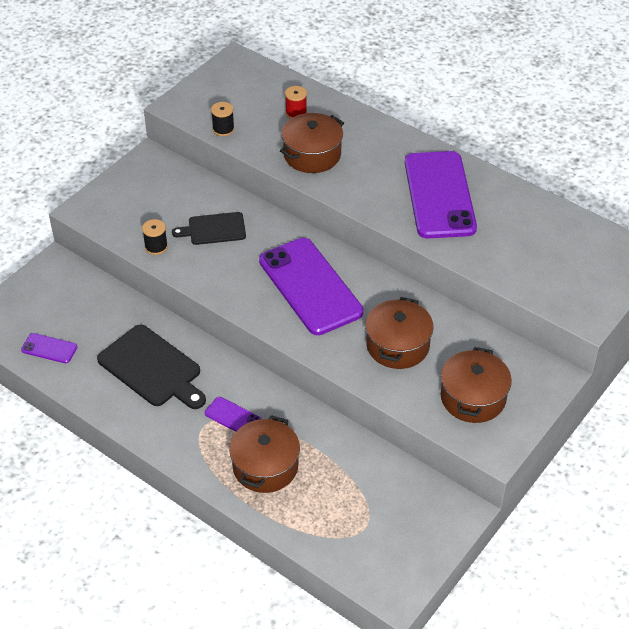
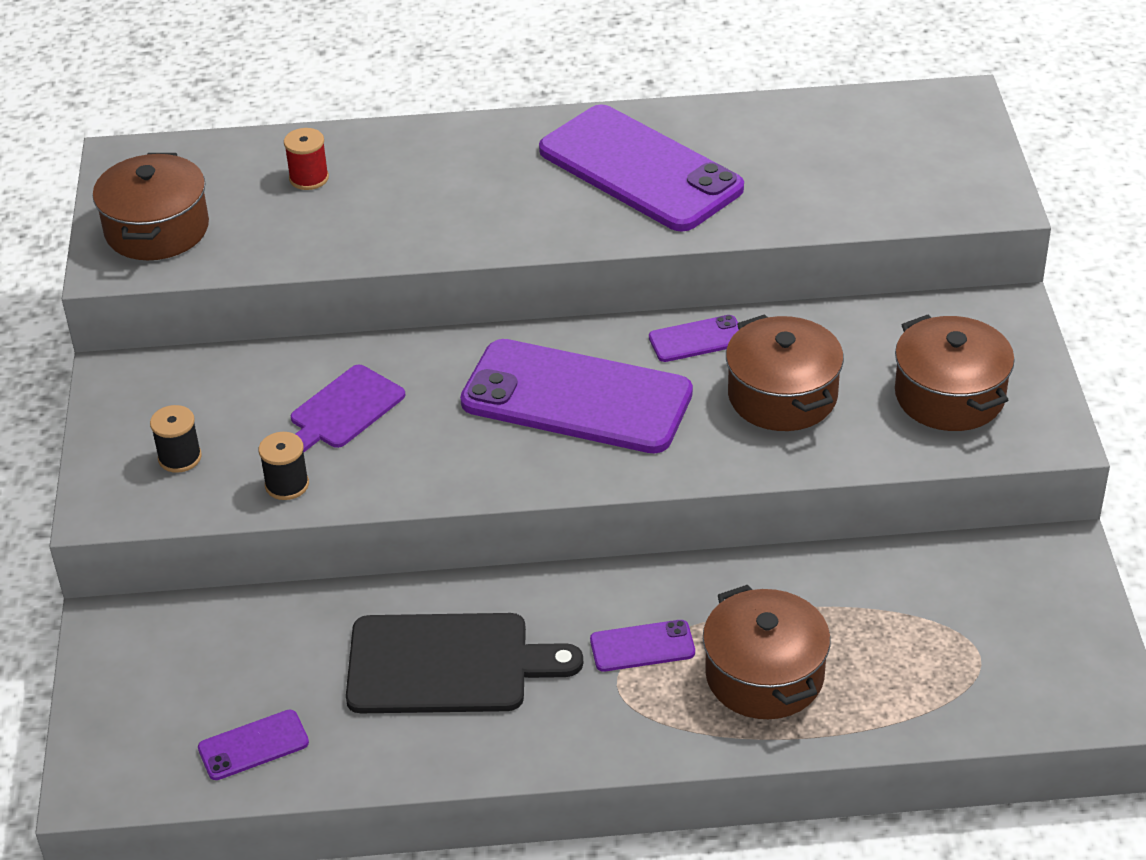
camera: 40 degrees left, 5 degrees down
(214, 229) = (344, 410): black cutting board -> purple cutting board
(223, 129) = (227, 256): black spool -> black spool (180, 457)
(312, 155) = (403, 217): brown pot -> brown pot (157, 229)
(393, 294) = (697, 339): none -> purple phone

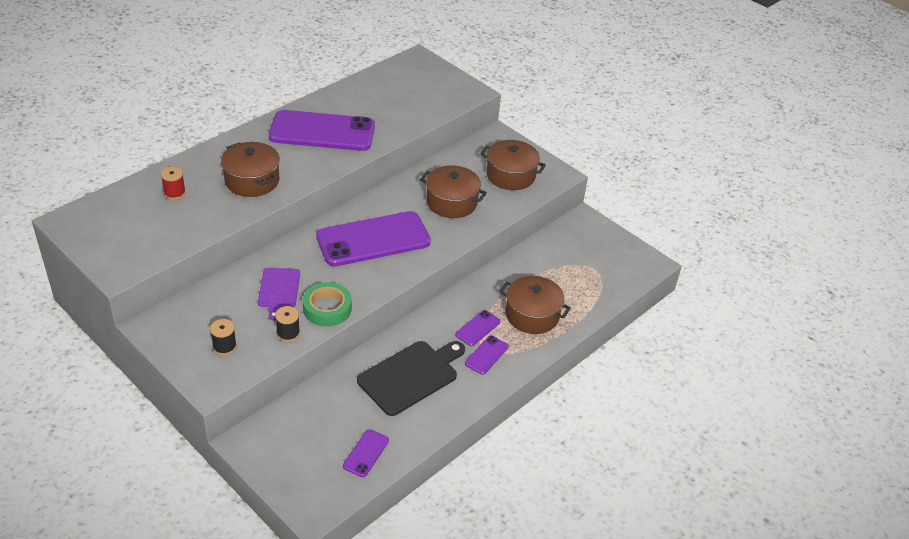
camera: 45 degrees left, 0 degrees up
(157, 229) = (123, 246): brown pot -> brown pot (252, 180)
(384, 475) = (327, 308): none -> green tape
(697, 339) = (396, 195): purple phone -> purple phone (486, 355)

